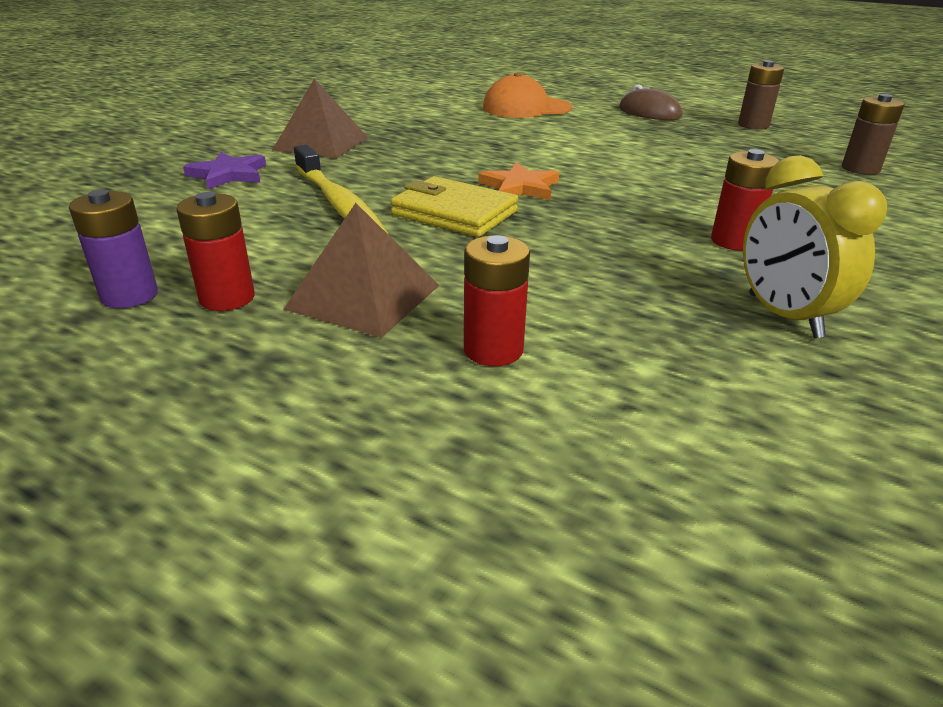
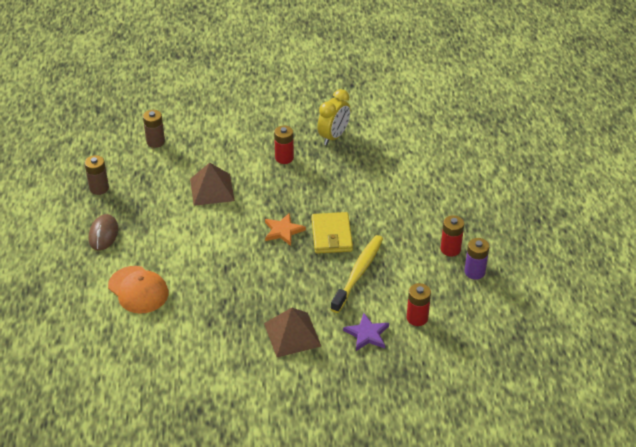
camera: 125 degrees left, 10 degrees up
(363, 297) = (416, 221): brown pyramid -> brown pyramid (212, 189)
(493, 350) = (413, 181): red battery -> red battery (417, 318)

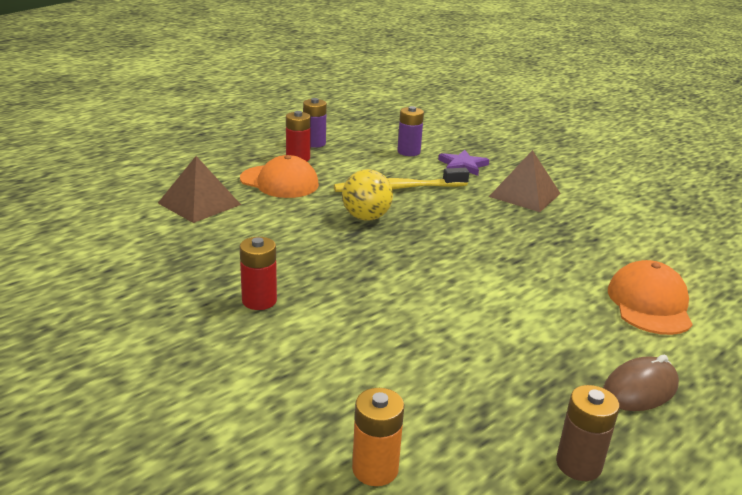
camera: 130 degrees left, 15 degrees down
(155, 142) = (375, 469): brown battery -> orange battery
(212, 189) = (408, 334): brown pyramid -> brown pyramid (199, 203)
(283, 231) = (403, 248): orange star -> none
(331, 235) = (366, 217): yellow wallet -> yellow ball
(334, 137) = (162, 278): yellow clock -> none
(415, 222) = (279, 182): none -> orange cap
(417, 318) = (408, 152): red battery -> purple battery

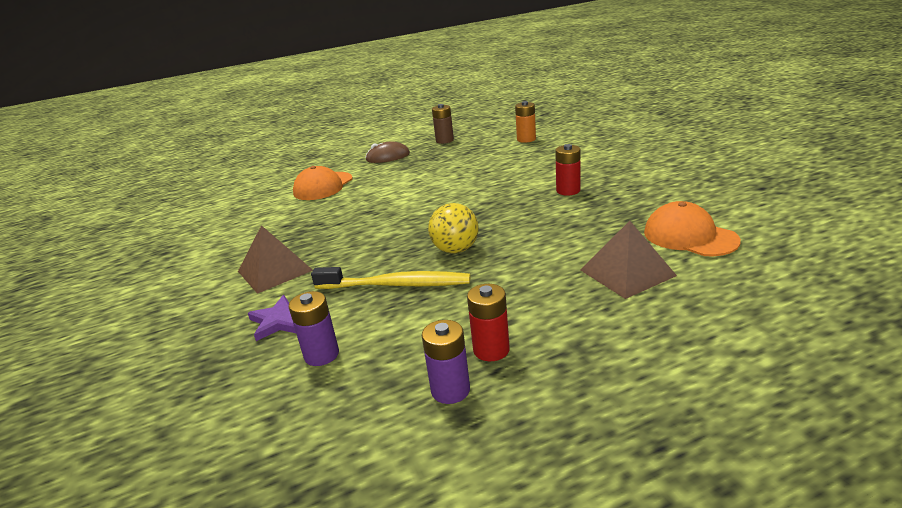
camera: 155 degrees left, 0 degrees up
(279, 182) = (530, 302): orange cap -> orange cap (689, 236)

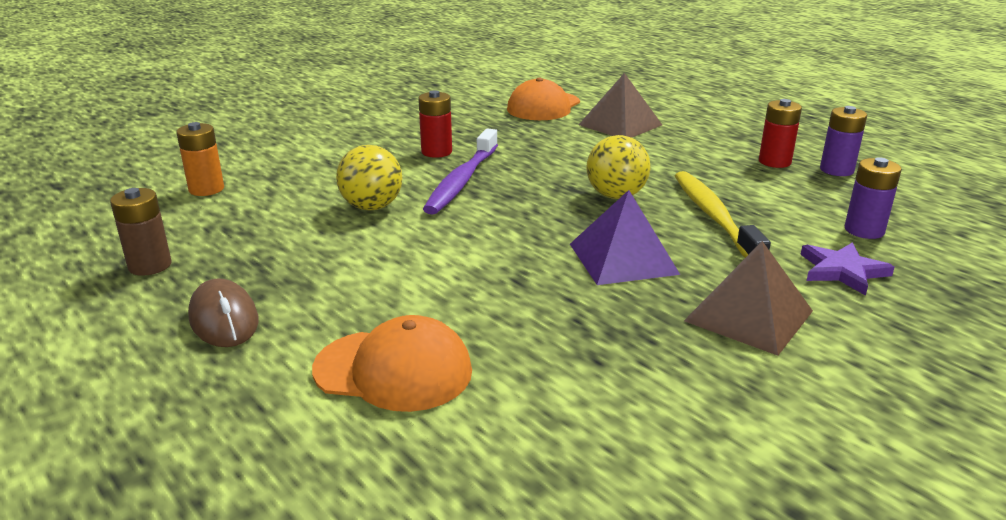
camera: 110 degrees left, 0 degrees up
(366, 242) = (623, 258): none -> purple pyramid
(481, 176) = (372, 207): none -> yellow ball
(509, 199) = (462, 181): none -> purple toothbrush

